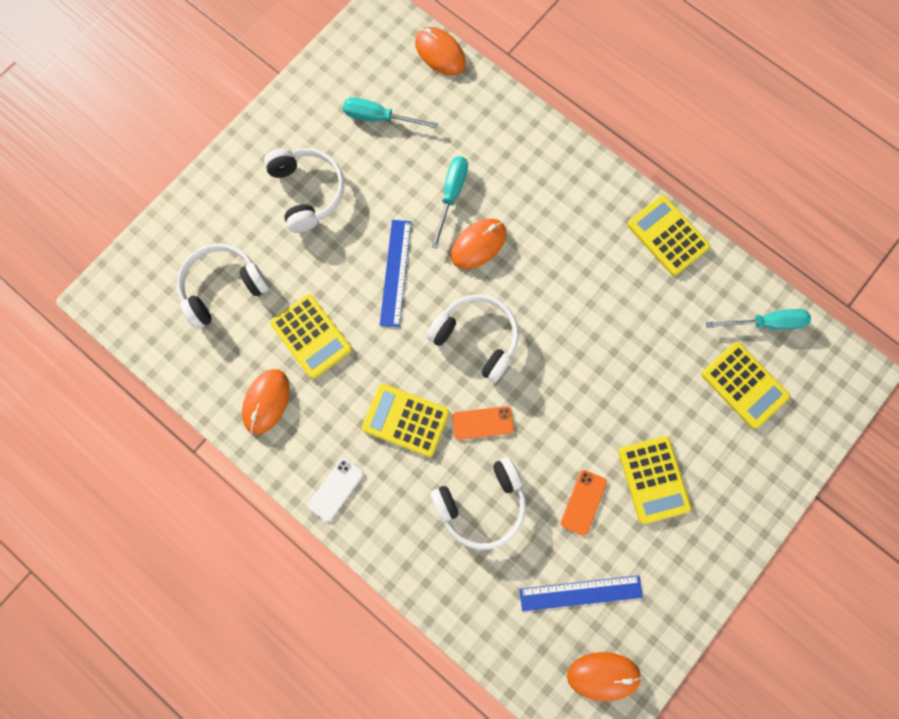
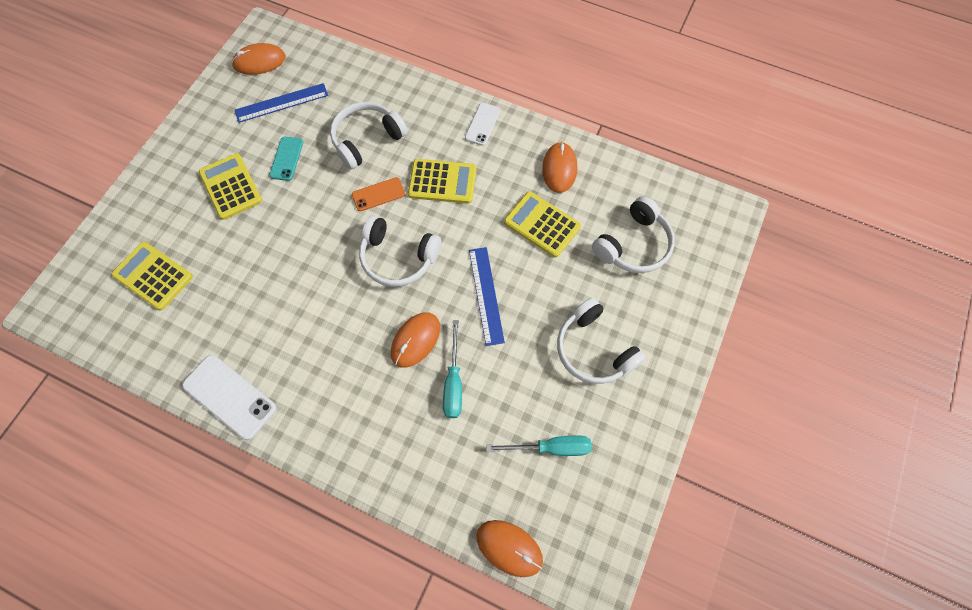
camera: 165 degrees right, 10 degrees down
(583, 502) = (286, 159): orange phone -> turquoise phone
(667, 235) = (229, 396): yellow calculator -> white phone
(765, 323) = (131, 335): turquoise screwdriver -> none

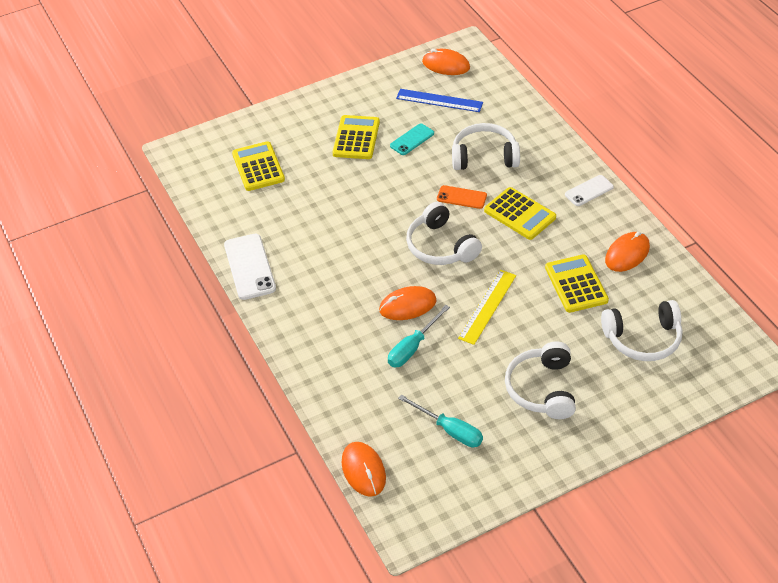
camera: 40 degrees right, 20 degrees down
(486, 295) = (487, 306): blue ruler -> yellow ruler

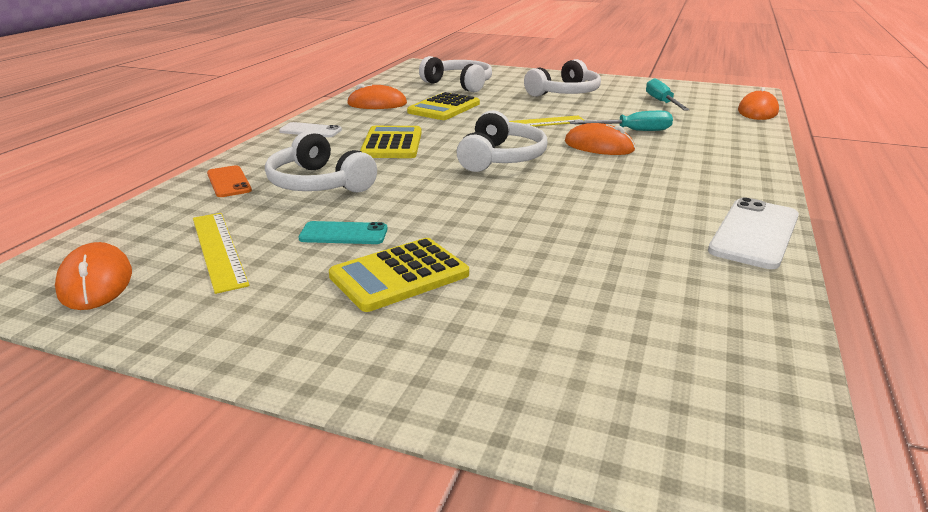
camera: 135 degrees left, 20 degrees down
(258, 167) = (608, 330): yellow calculator -> none
(439, 100) = (218, 249): blue ruler -> yellow ruler
(461, 197) = (411, 172): orange phone -> orange phone (229, 182)

